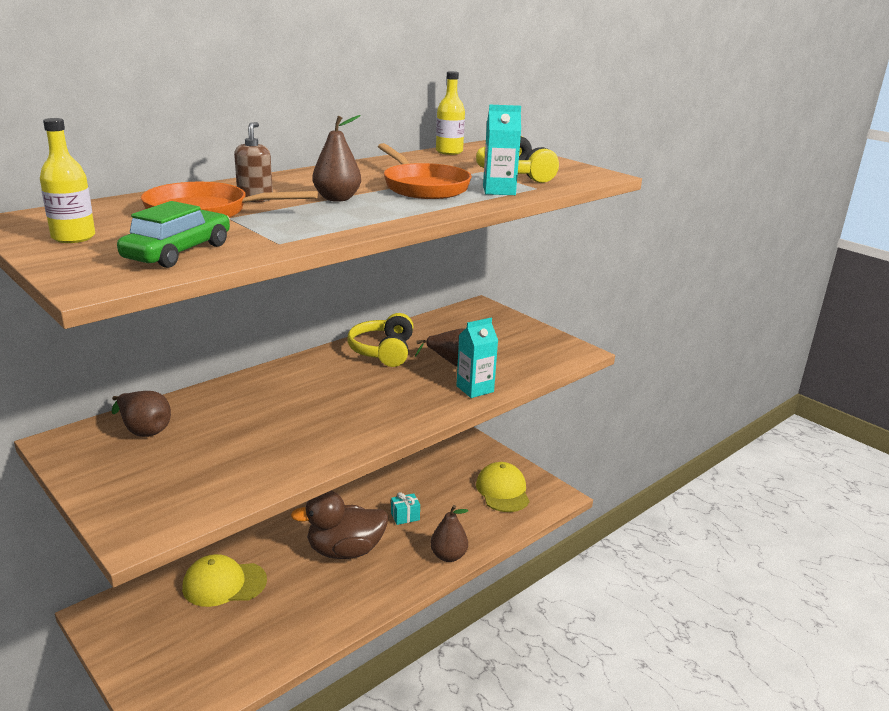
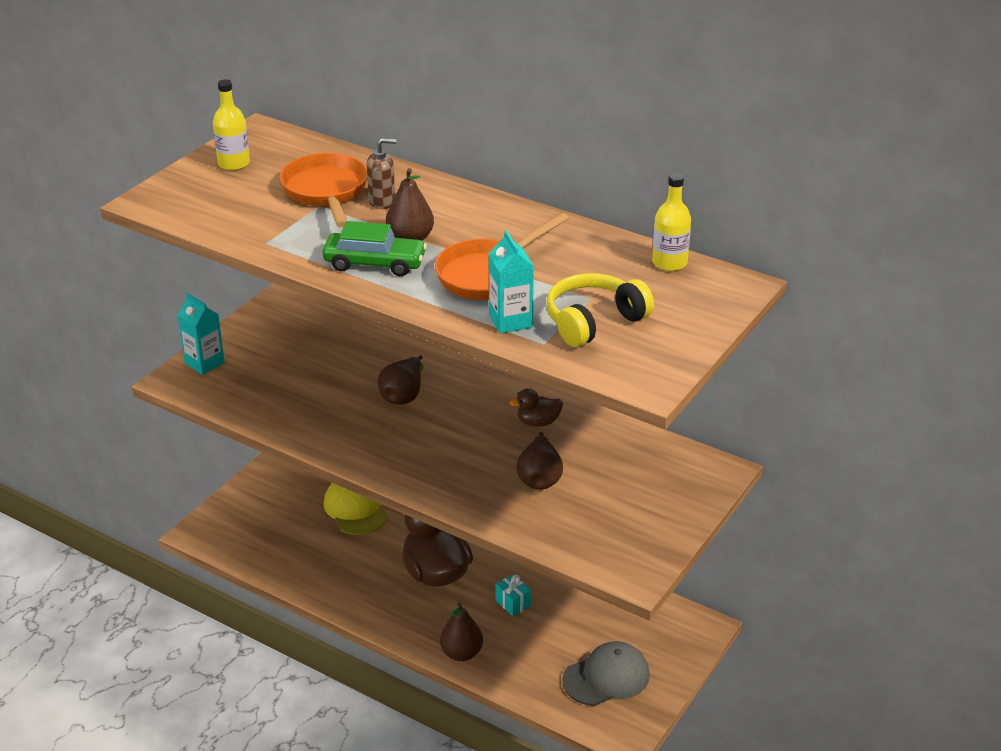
camera: 75 degrees right, 10 degrees up
(144, 430) = (313, 333): brown pear -> brown pear (403, 395)
(178, 252) = (222, 210): green car -> green car (374, 263)
(383, 351) = (538, 422): yellow headphones -> brown duck
(475, 389) = (486, 505): turquoise carton -> turquoise carton (204, 363)
(502, 491) = (606, 677): yellow cap -> grey cap

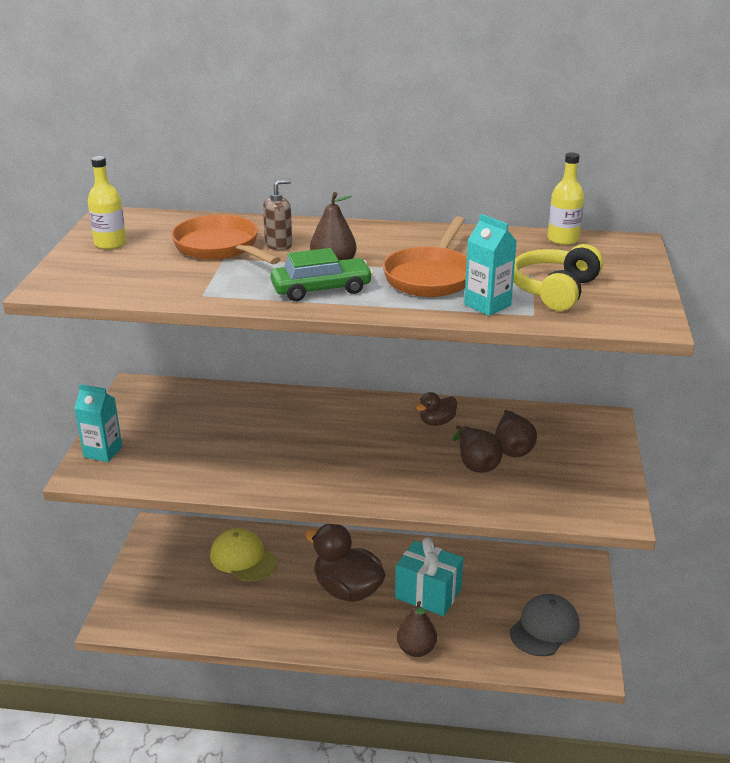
camera: 25 degrees left, 5 degrees down
(403, 395) = (307, 431): brown pear -> brown pear (512, 448)
(512, 603) = (428, 594): turquoise gift -> turquoise gift, size x2.09

